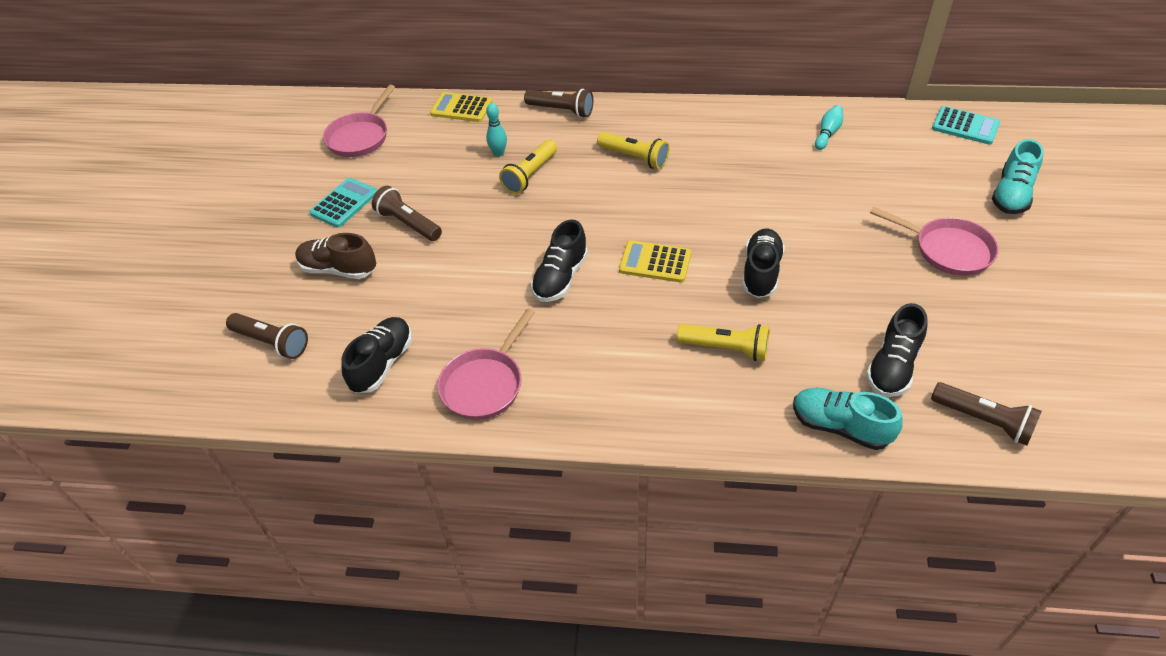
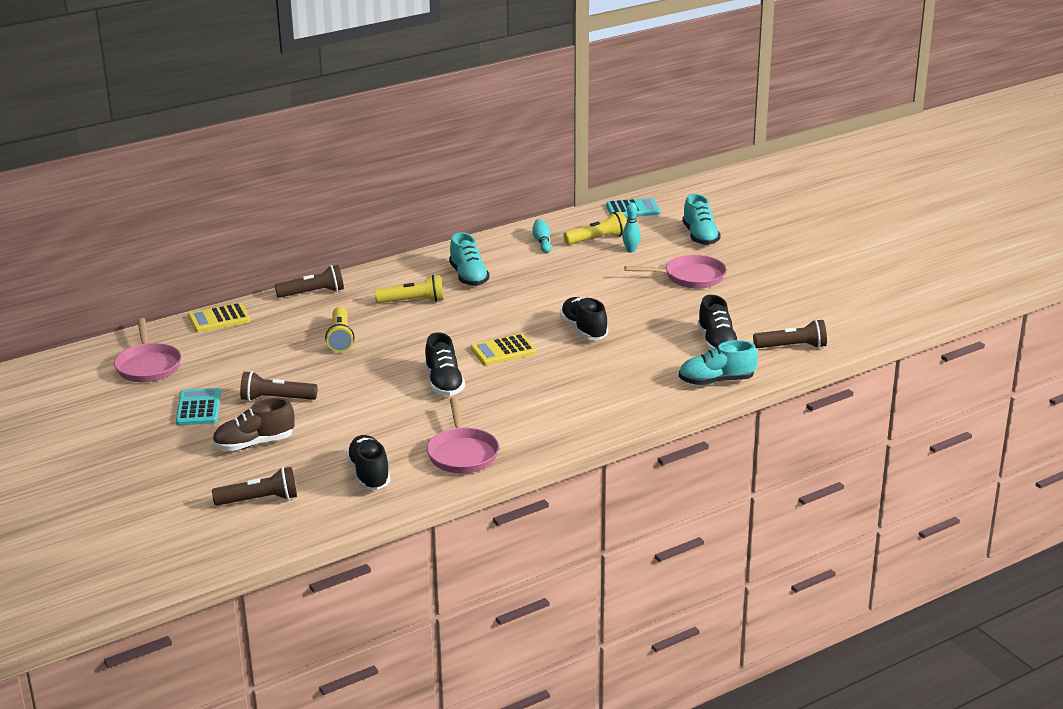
camera: 40 degrees left, 20 degrees down
(498, 153) = (294, 335): turquoise bowling pin -> turquoise bowling pin (631, 250)
(714, 149) = (468, 277): none -> turquoise shoe
(726, 348) = (605, 374): yellow flashlight -> yellow flashlight (597, 239)

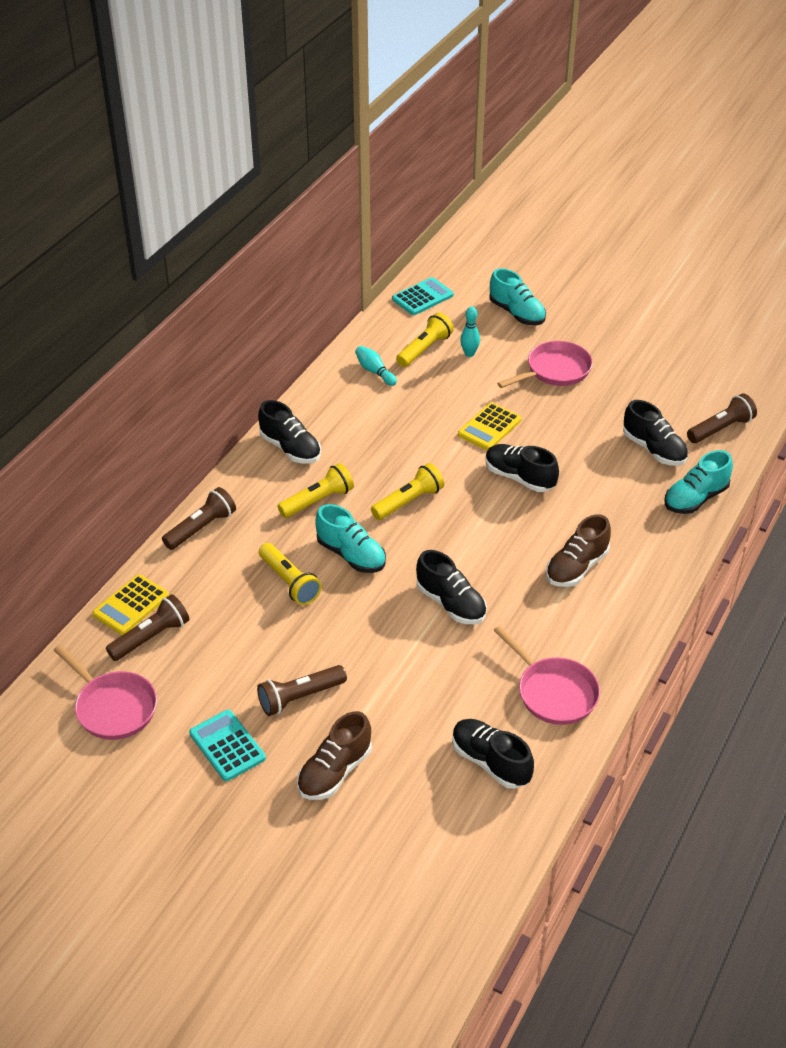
camera: 30 degrees left, 15 degrees up
(260, 500) = (413, 849): brown flashlight -> brown flashlight (151, 637)
(427, 268) = (290, 448): none -> black shoe
(468, 277) = (344, 445): turquoise shoe -> turquoise shoe (351, 555)
(480, 320) = (409, 501): none -> yellow flashlight
(503, 351) = (468, 535): yellow calculator -> yellow calculator (489, 427)
(566, 392) = (576, 567): none -> brown shoe

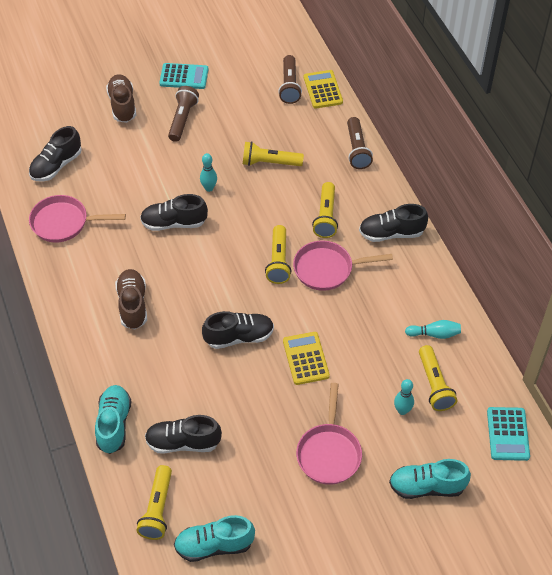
camera: 130 degrees right, 10 degrees up
(113, 707) = (256, 50): pink pan -> pink pan (327, 269)
(351, 555) = (262, 203): turquoise shoe -> turquoise shoe (214, 545)
(376, 607) = (209, 188): none -> turquoise bowling pin
(490, 762) = (56, 166): black shoe -> black shoe turned 135 degrees clockwise
(721, 429) = (157, 509): brown flashlight -> yellow flashlight

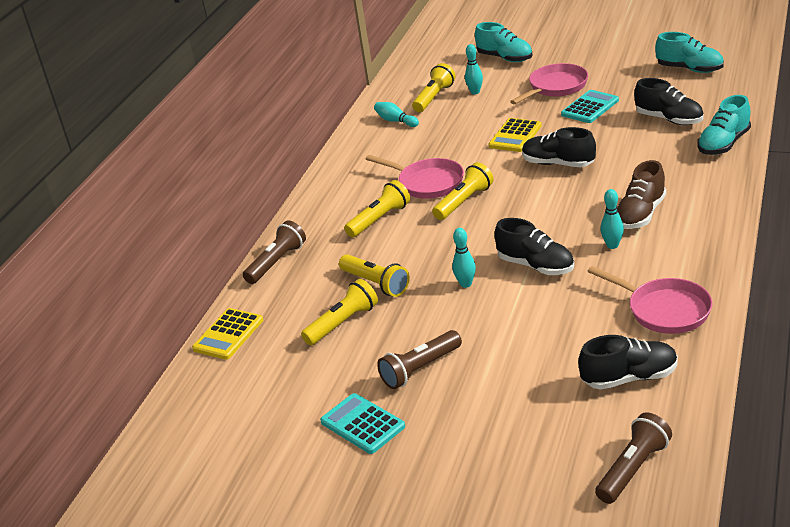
camera: 135 degrees left, 20 degrees down
(122, 105) = (478, 421): brown shoe -> none
(133, 264) = (612, 245): none -> turquoise bowling pin
(157, 509) = (721, 94): yellow flashlight -> yellow flashlight (343, 323)
(289, 86) = (256, 355): brown flashlight -> brown flashlight (633, 469)
(391, 233) = (340, 188): black shoe -> none
(507, 434) = (418, 65): turquoise calculator -> turquoise calculator (590, 107)

